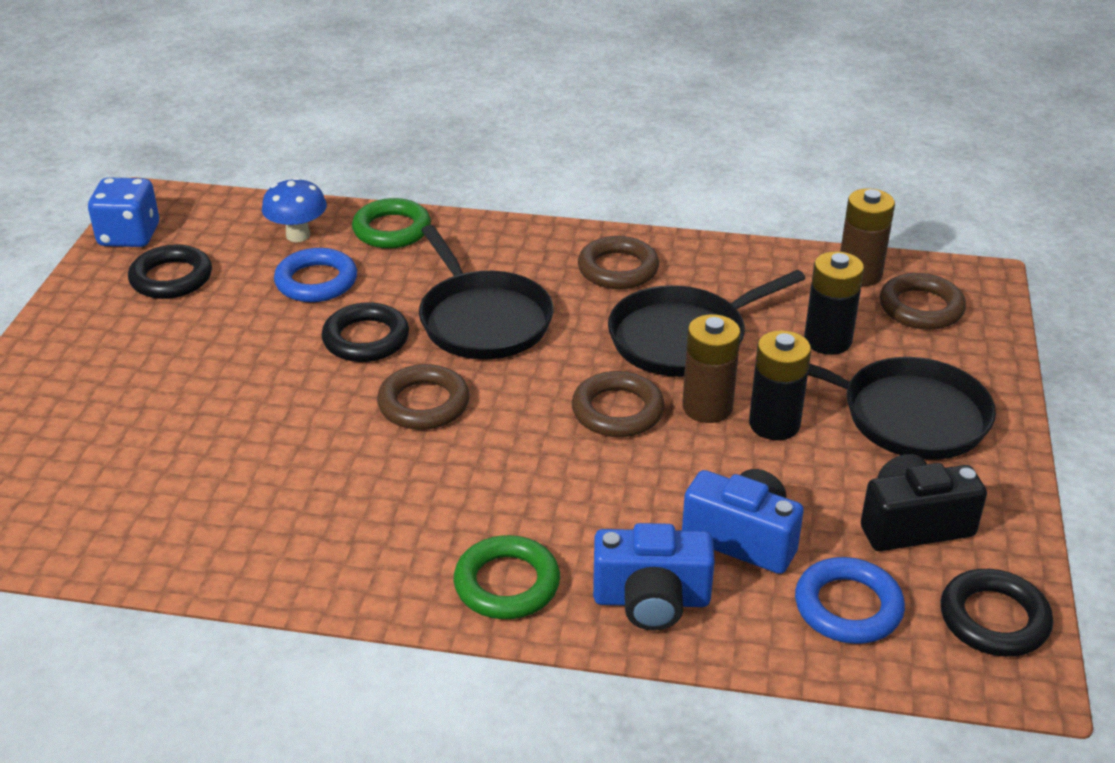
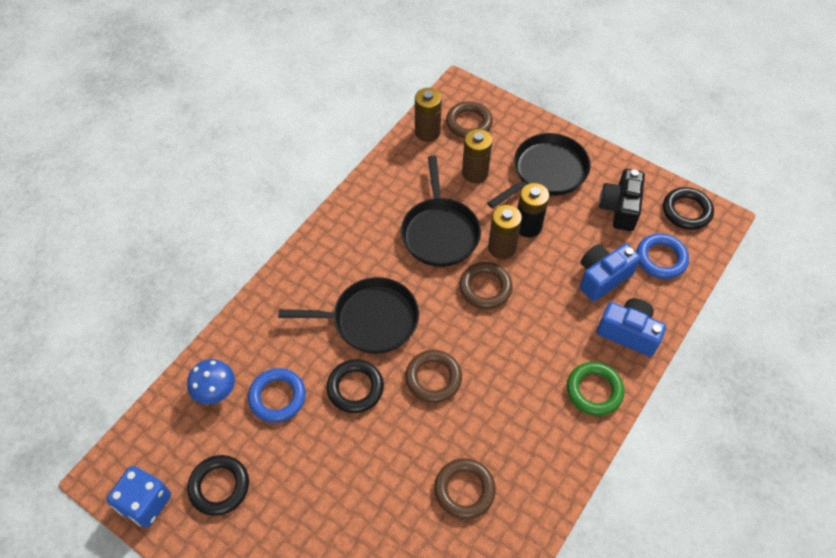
camera: 65 degrees left, 20 degrees up
(392, 230) = (245, 334): green ring -> none
(618, 269) = (360, 234): brown ring -> brown ring (464, 490)
(651, 600) = (628, 333): blue camera -> blue camera turned 90 degrees counterclockwise
(827, 341) = (475, 173): black battery -> brown battery

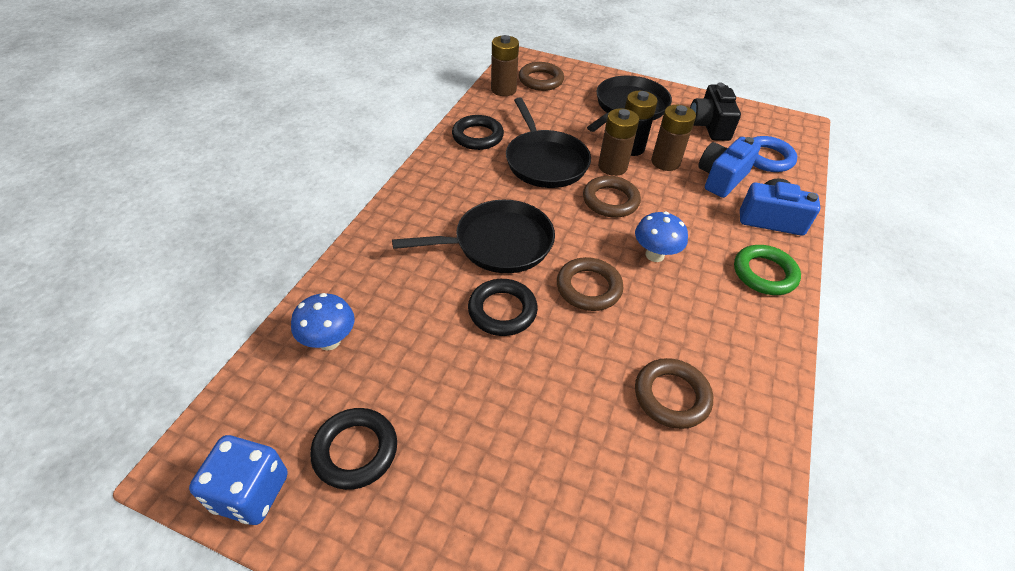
camera: 15 degrees left, 10 degrees down
(277, 397) = (410, 334): blue ring -> none
(475, 173) = (561, 114): brown battery -> brown battery (665, 162)
(503, 354) = (654, 255): none -> blue mushroom
(686, 211) = (769, 122): black ring -> black ring (477, 136)

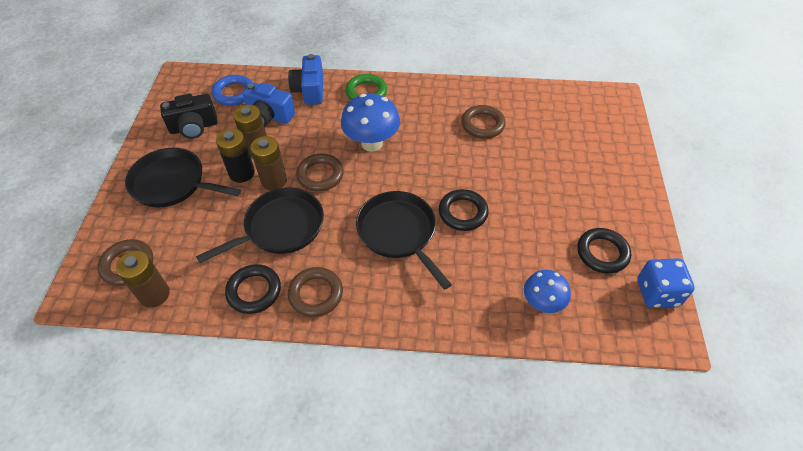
camera: 105 degrees left, 5 degrees up
(588, 288) = (419, 172): brown ring -> brown ring (316, 294)
(654, 255) = (372, 143): blue mushroom -> blue mushroom, size x1.57

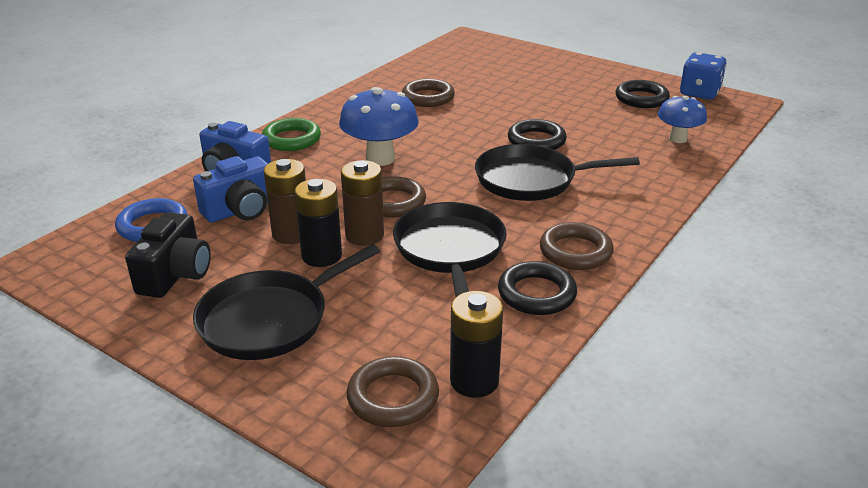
camera: 60 degrees left, 20 degrees down
(154, 294) = (474, 381): brown battery -> black battery

